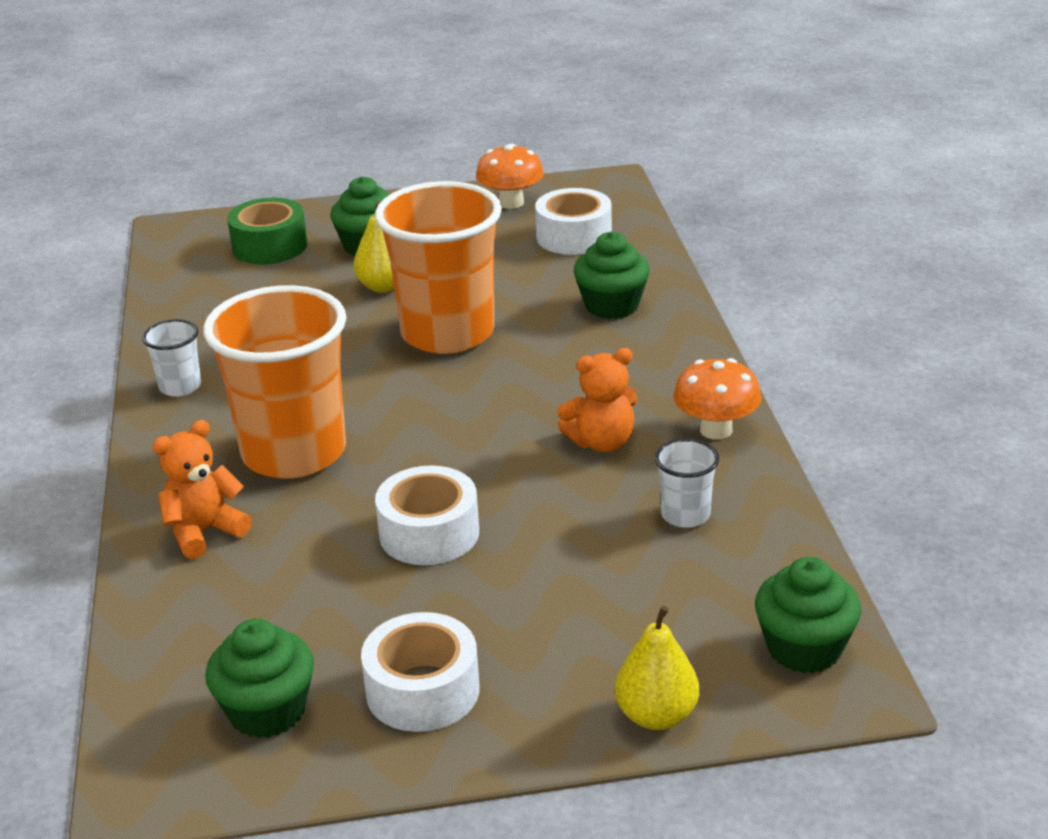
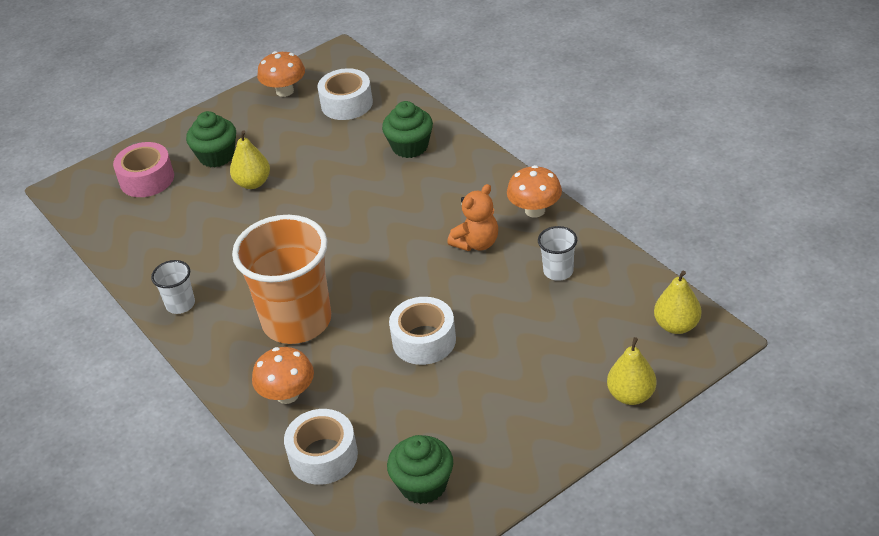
camera: 25 degrees left, 10 degrees up
(204, 532) = (287, 395): orange teddy bear -> orange mushroom
(269, 246) = (147, 179): green tape -> pink tape
(422, 690) = (499, 435): white tape -> white tape (323, 456)
(447, 333) = (323, 202): orange cup -> none
(804, 648) = (676, 325): green cupcake -> yellow pear

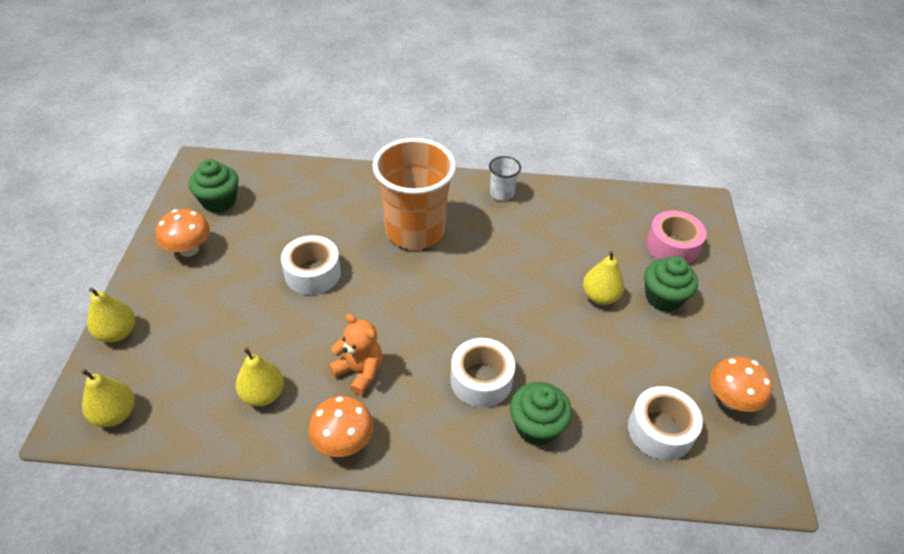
camera: 125 degrees right, 5 degrees up
(287, 395) = (360, 192): orange mushroom -> orange mushroom (189, 249)
(323, 456) = (297, 180): white tape -> white tape (481, 380)
(476, 243) = (359, 372): orange teddy bear -> orange teddy bear turned 135 degrees clockwise
(558, 271) = (263, 394): white cup -> yellow pear

